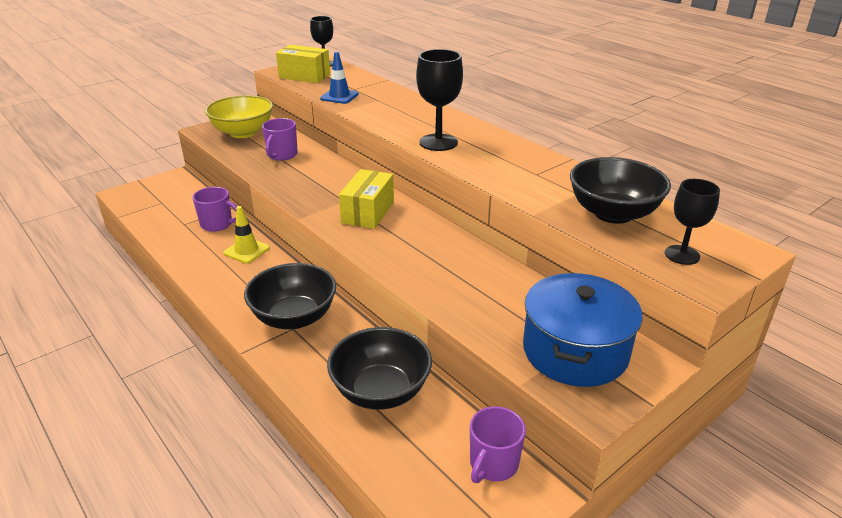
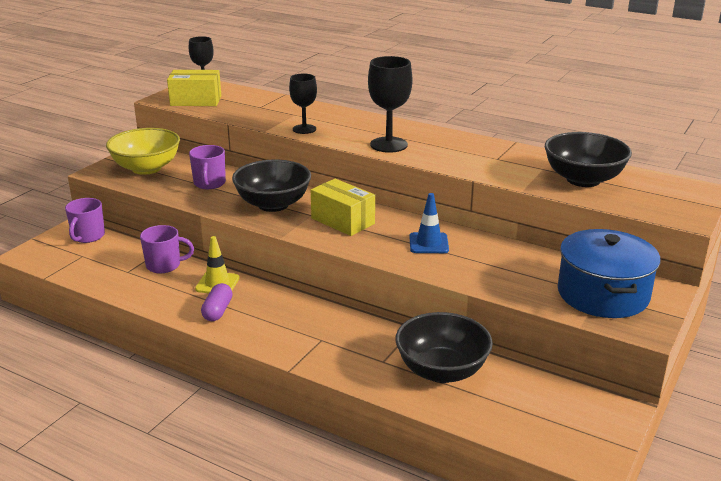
camera: 20 degrees left, 5 degrees down
(226, 277) = (217, 311): none -> purple capsule
(294, 317) = (315, 331): black bowl -> black bowl (273, 204)
(339, 96) = (253, 116): blue traffic cone -> blue traffic cone (428, 243)
(368, 212) = (342, 221): yellow box -> yellow box turned 45 degrees counterclockwise
(493, 464) = (571, 400): purple mug -> purple mug (88, 236)
(682, 255) = (657, 201): black goblet -> black goblet (304, 129)

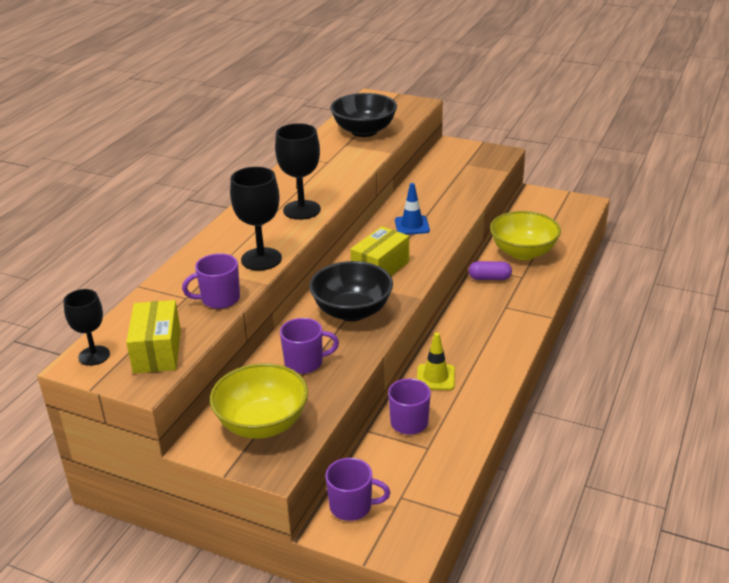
camera: 95 degrees left, 5 degrees up
(217, 311) = (483, 368): purple capsule -> purple capsule (489, 278)
(250, 116) = (219, 299): none -> purple mug
(304, 129) = (261, 259): black goblet -> black goblet, size x1.52
(441, 371) = (523, 252): black bowl -> yellow bowl
(602, 294) = (465, 163): blue pot -> none

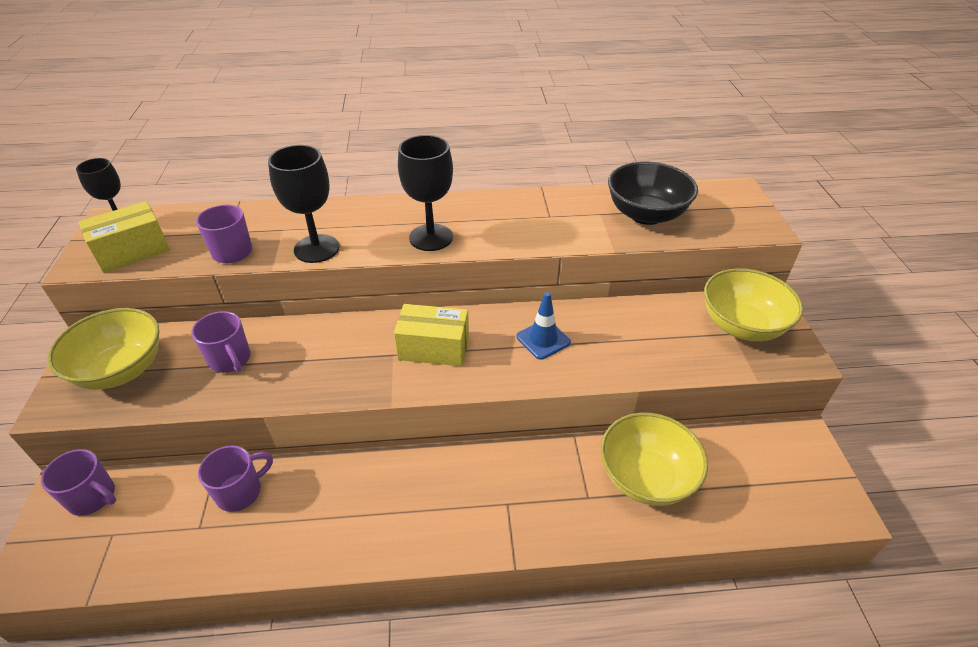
camera: 60 degrees right, 10 degrees up
(352, 311) = (337, 358): black bowl -> none
(352, 506) = (93, 497): purple mug -> purple mug turned 45 degrees counterclockwise
(435, 377) = (329, 485): yellow traffic cone -> none
(462, 159) = (741, 326): none -> yellow bowl
(489, 278) = (560, 463): purple capsule -> none

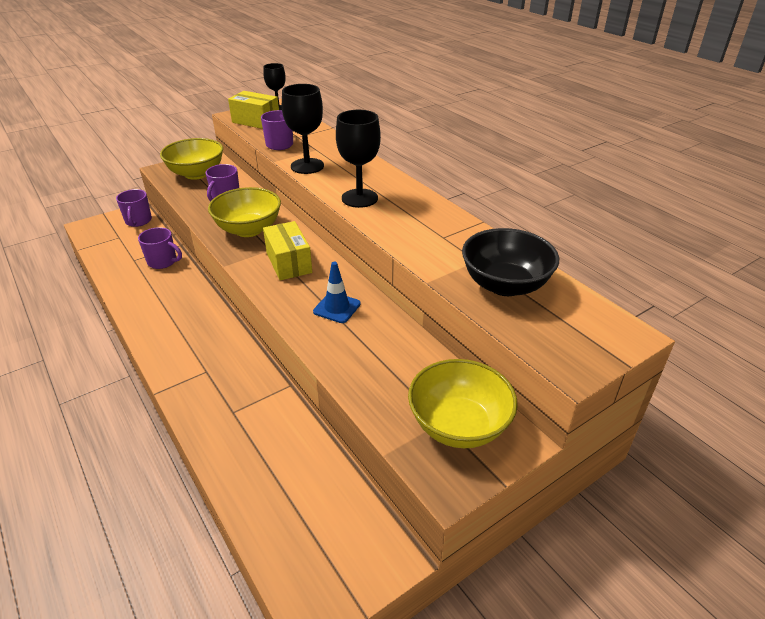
camera: 60 degrees right, 5 degrees down
(646, 478) = (271, 441): yellow bowl -> yellow bowl (248, 229)

